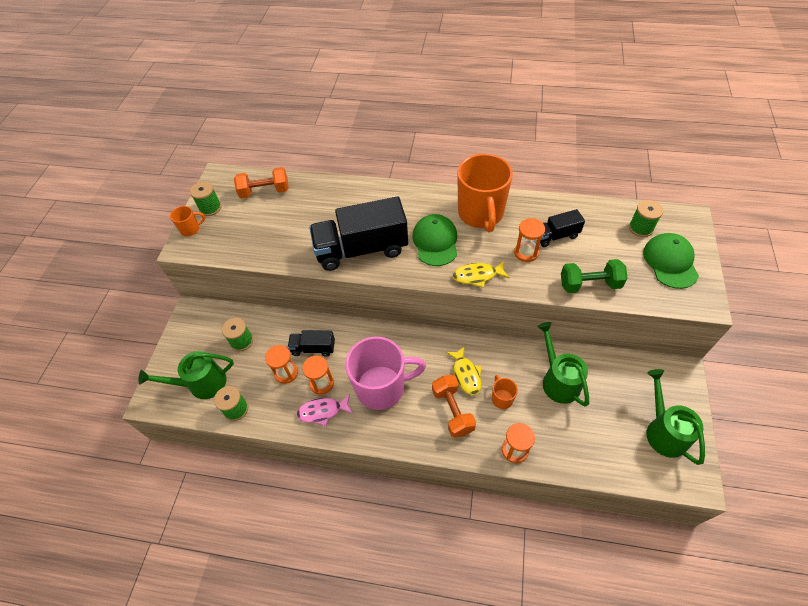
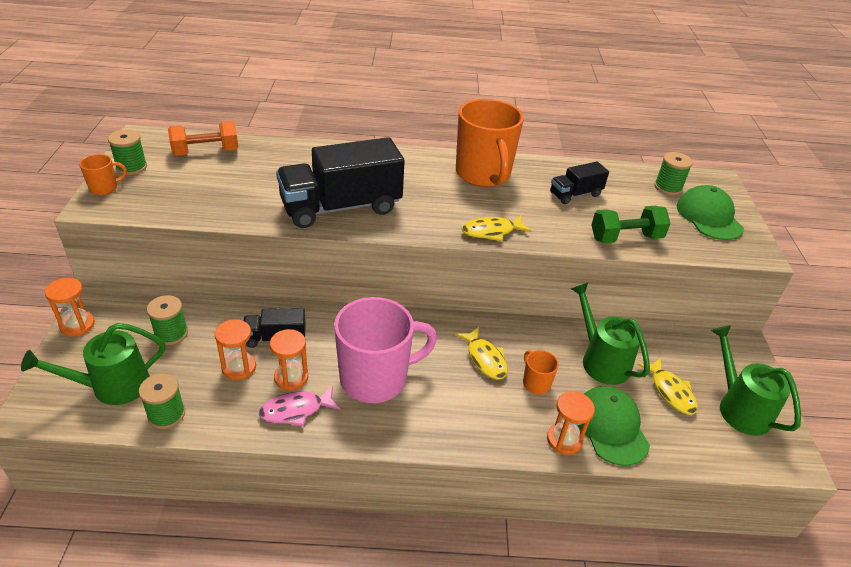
camera: 15 degrees left, 15 degrees down
(435, 242) = (433, 200): green cap -> green cap (610, 427)
(452, 411) = (475, 400): orange dumbbell -> none
(526, 252) = (545, 209): orange hourglass -> orange hourglass (77, 325)
(609, 412) = (670, 391): none -> yellow fish

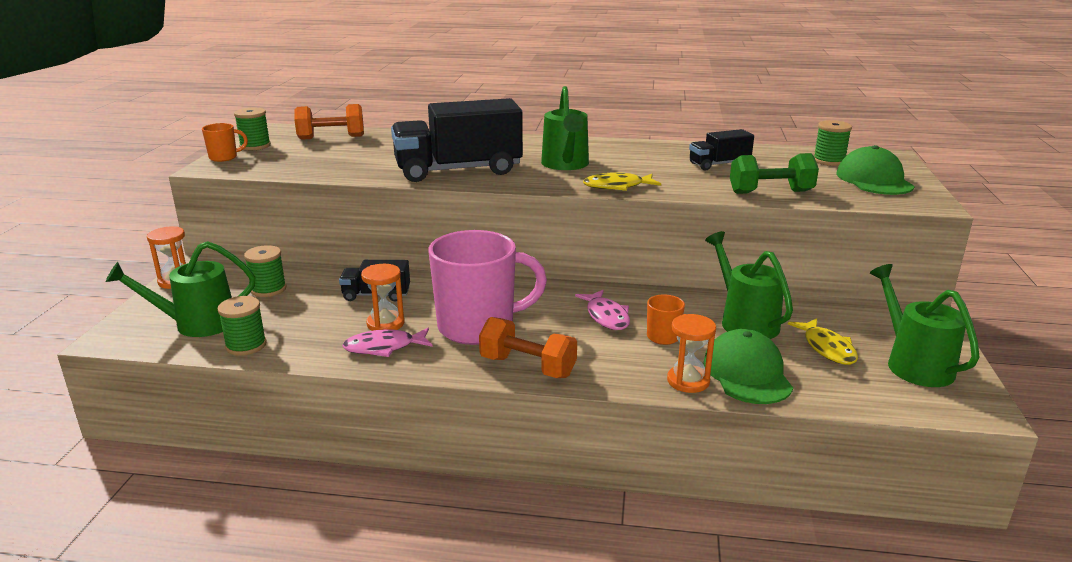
camera: 10 degrees right, 15 degrees down
(239, 367) = (332, 315): orange hourglass -> none
(427, 429) = (527, 367): none -> orange dumbbell
(439, 196) = (565, 164): none -> green watering can
(483, 174) = (618, 152): orange mug -> none
(485, 359) = (606, 316): yellow fish -> pink fish

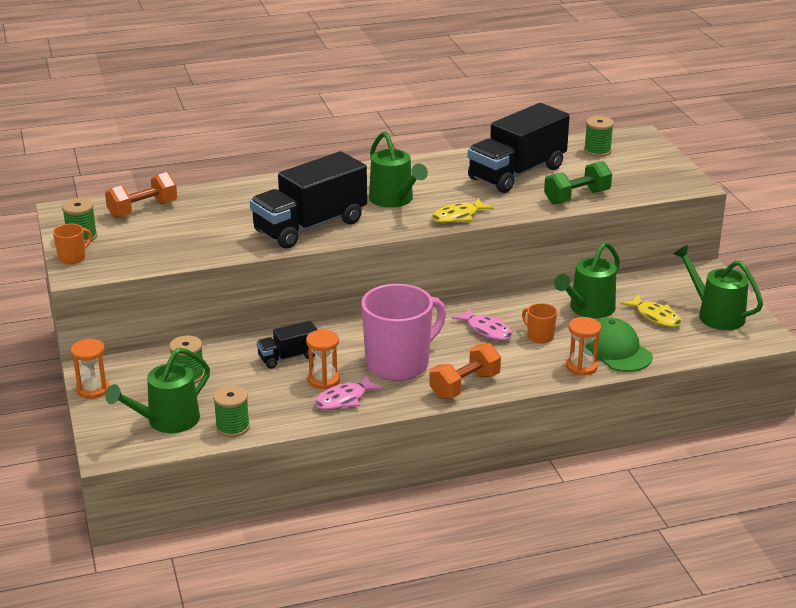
camera: 25 degrees left, 5 degrees up
(527, 367) = (464, 386): orange dumbbell -> orange dumbbell turned 45 degrees counterclockwise
(719, 164) = (517, 173): black truck -> black truck, size x2.03
(745, 322) = (588, 309): green watering can -> green watering can turned 90 degrees counterclockwise
(874, 180) = (642, 167): green cap -> none

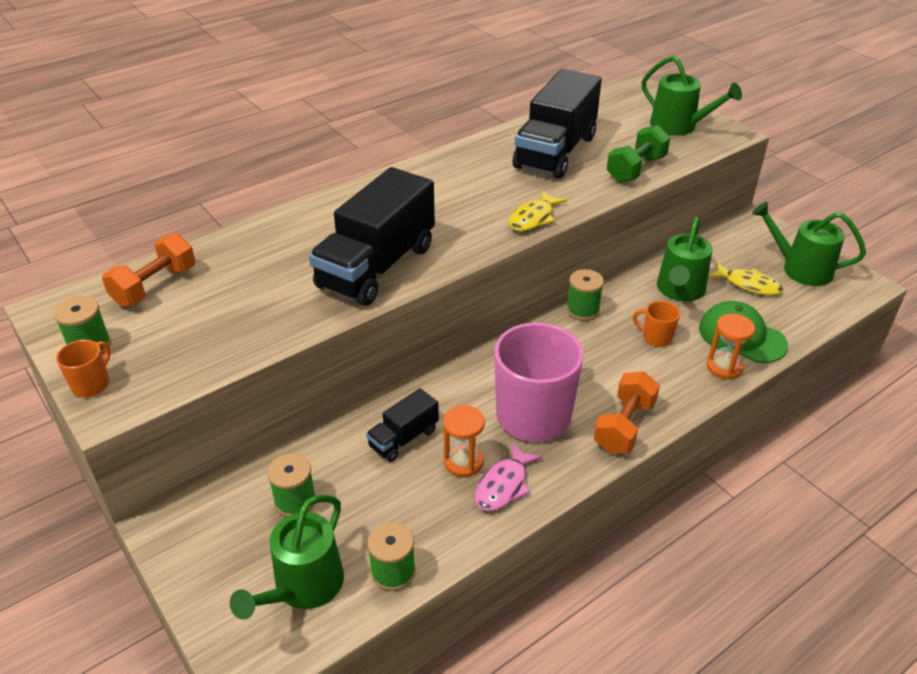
camera: 20 degrees left, 10 degrees up
(93, 389) = (178, 561): orange hourglass -> none
(394, 200) = (450, 210): green watering can -> green watering can (678, 126)
(487, 330) = (598, 342): pink fish -> none
(597, 151) = (614, 112): green spool -> green spool (582, 310)

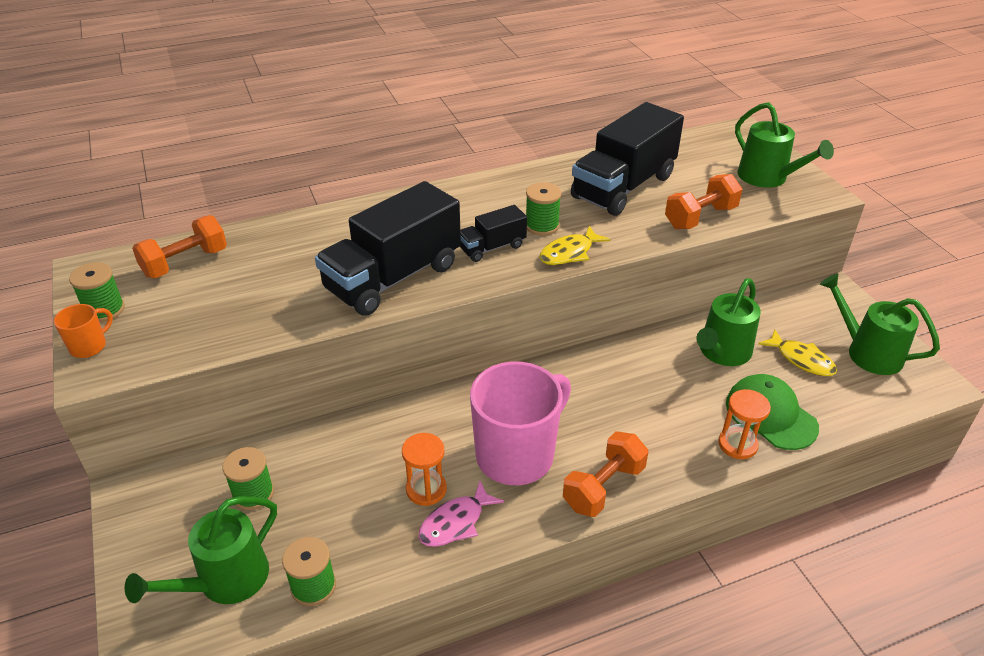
camera: 15 degrees right, 0 degrees up
(403, 438) = (378, 453): black truck -> black truck (492, 247)
(582, 310) = (610, 355): green spool -> green spool (542, 226)
(636, 169) = (700, 217): green dumbbell -> orange dumbbell
(656, 337) = (676, 398): orange mug -> none

